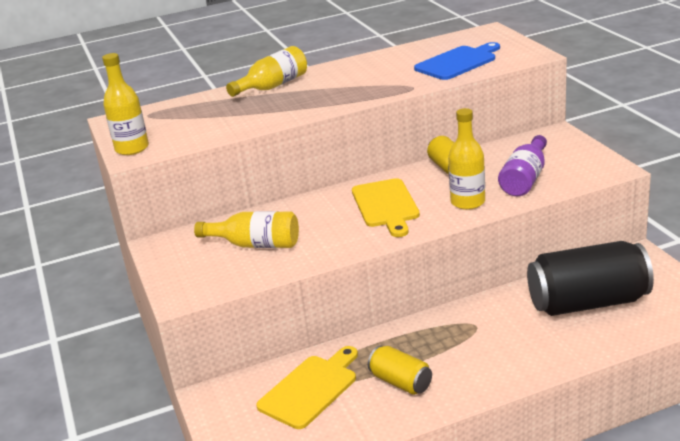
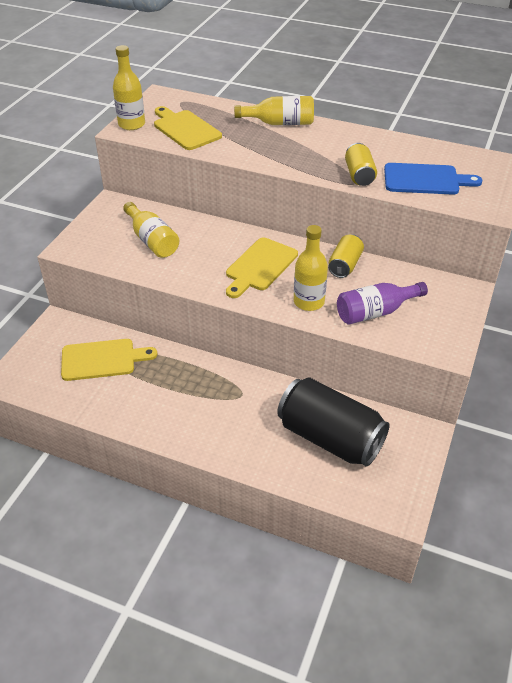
camera: 40 degrees right, 15 degrees up
(194, 127) = (185, 129): none -> yellow cutting board
(401, 382) = (147, 396): yellow can -> yellow can (359, 175)

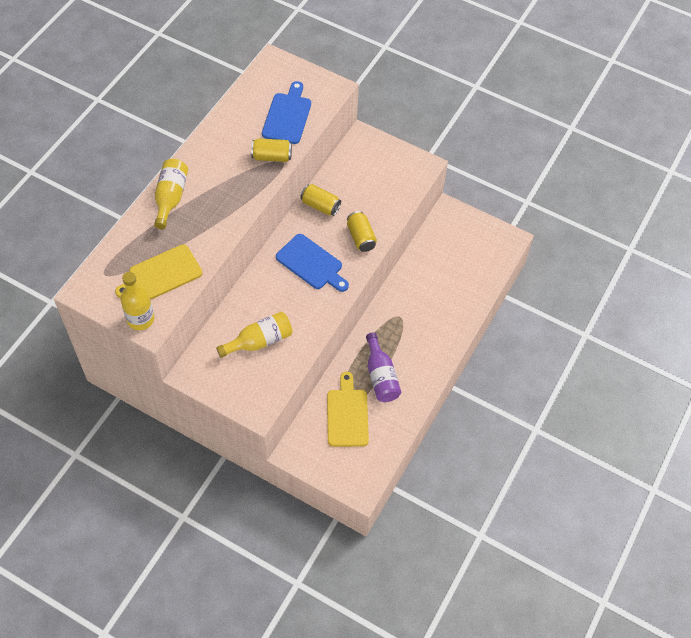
camera: 85 degrees left, 15 degrees up
(260, 266) = (311, 263): yellow cutting board -> blue cutting board
(309, 302) = (361, 237): yellow bottle -> yellow can
(330, 438) = (447, 267): black can -> none
(375, 312) = (378, 198): purple bottle -> purple bottle (381, 376)

